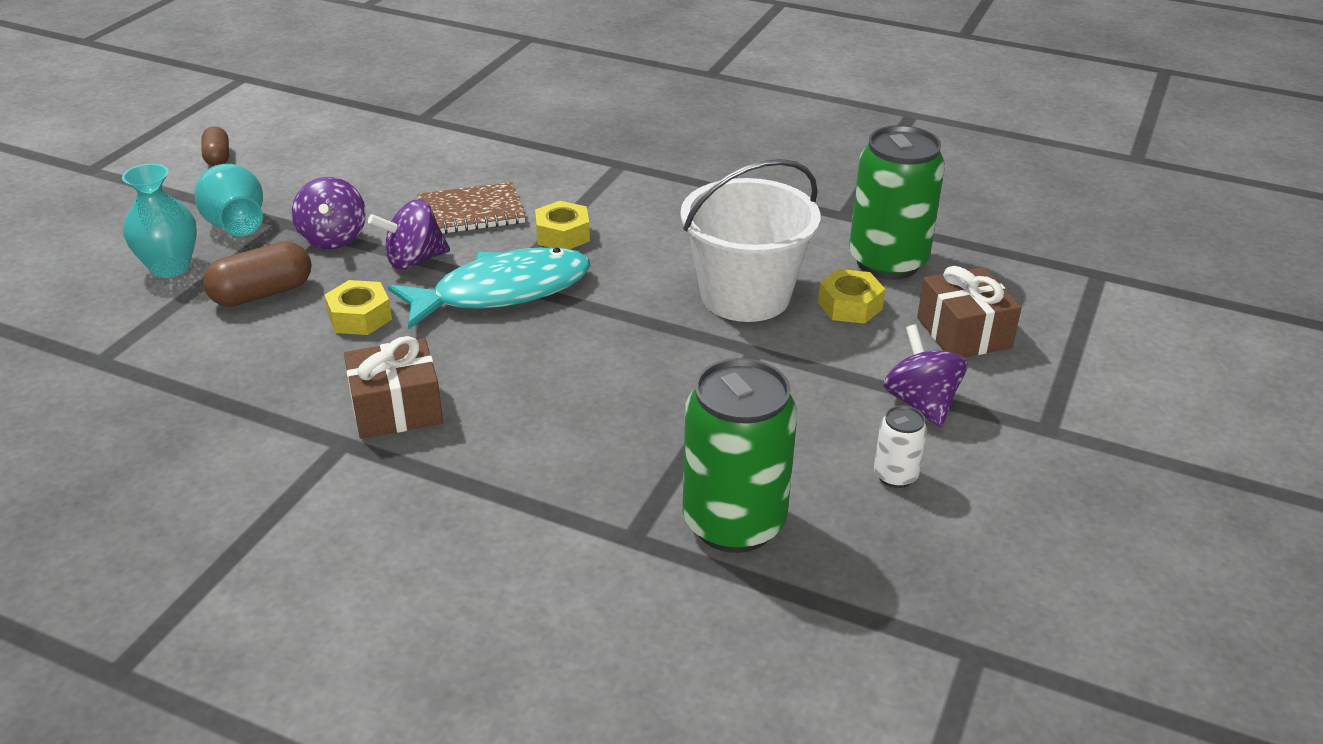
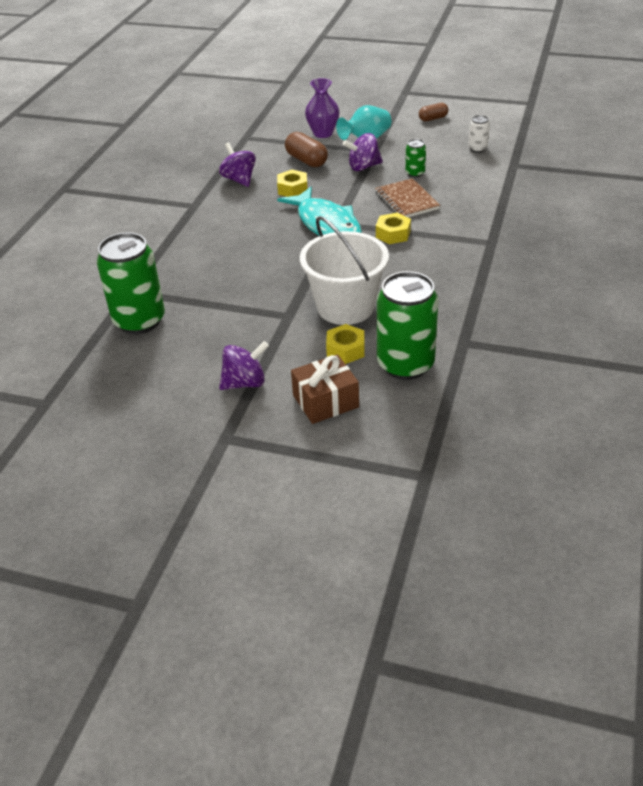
camera: 85 degrees right, 5 degrees up
(170, 267) = (323, 133): turquoise vase -> purple vase
(390, 195) = (415, 173): none -> green can
(396, 409) = (219, 213): brown gift -> none
(414, 260) = (349, 193): purple spinning top -> purple spinning top (239, 179)
(895, 476) = (177, 374): white can -> white can (477, 149)

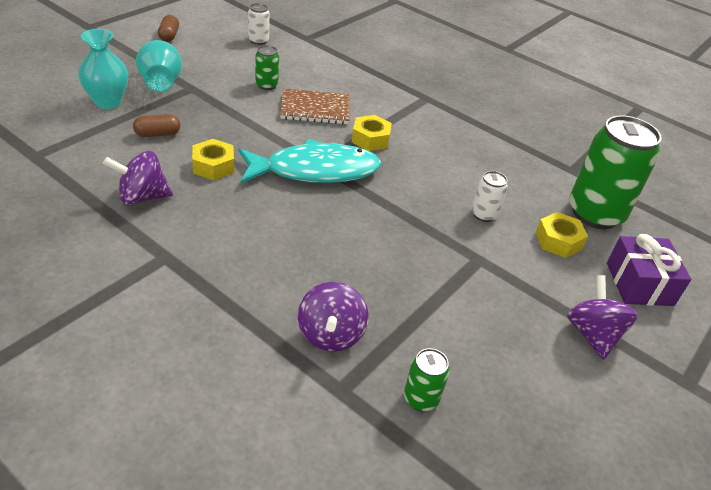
camera: 75 degrees left, 0 degrees up
(139, 321) = (421, 398): green can -> green can, size x0.45
(306, 160) = (157, 134): brown capsule -> brown capsule, size x0.63
(323, 133) = (108, 102): purple vase -> turquoise vase
(325, 401) = (639, 284): brown gift -> purple gift
(345, 307) = (484, 214): white bucket -> white can
(363, 167) = (218, 106): purple spinning top -> purple spinning top (330, 334)

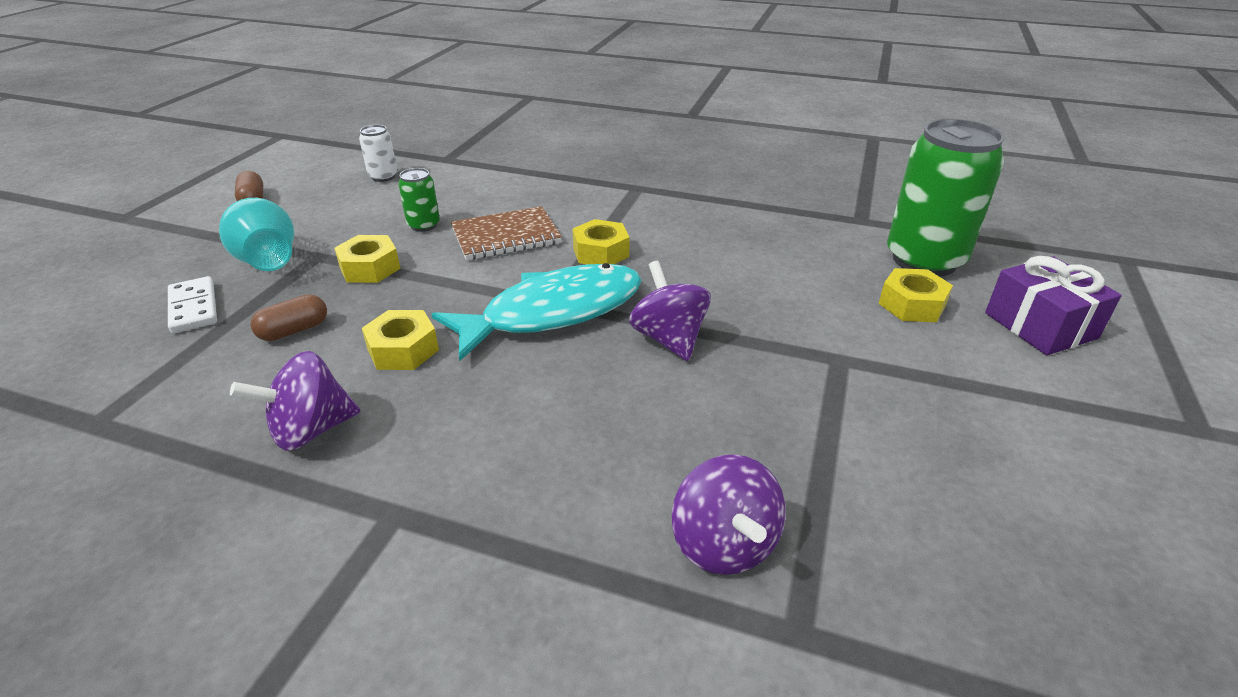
camera: 15 degrees left, 5 degrees down
(108, 102) = (194, 308): turquoise vase -> white domino
(219, 106) = (370, 268): none -> yellow nut
(421, 398) = (919, 595): green can -> none
(484, 214) = (803, 301): white can -> none
(592, 334) = (1047, 408): purple spinning top -> purple spinning top (669, 339)

